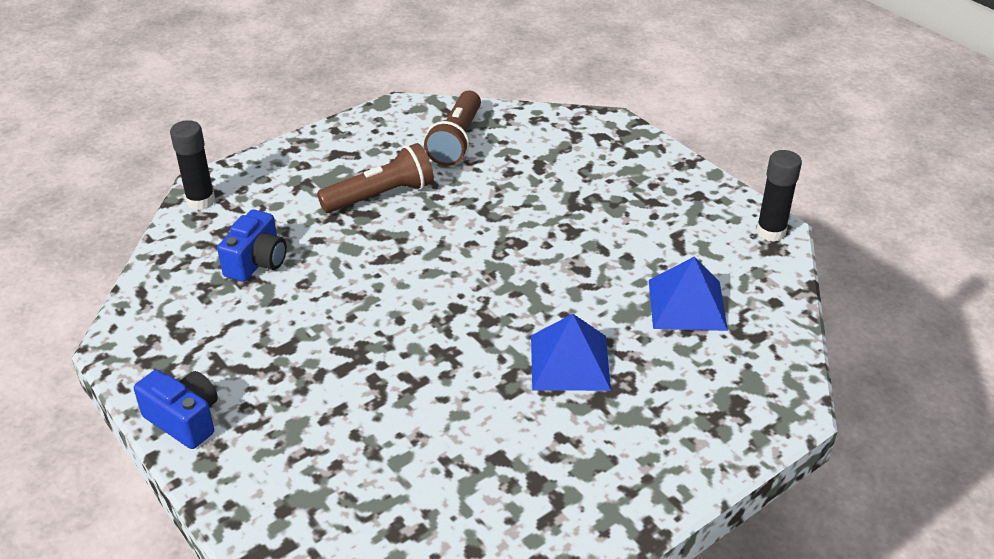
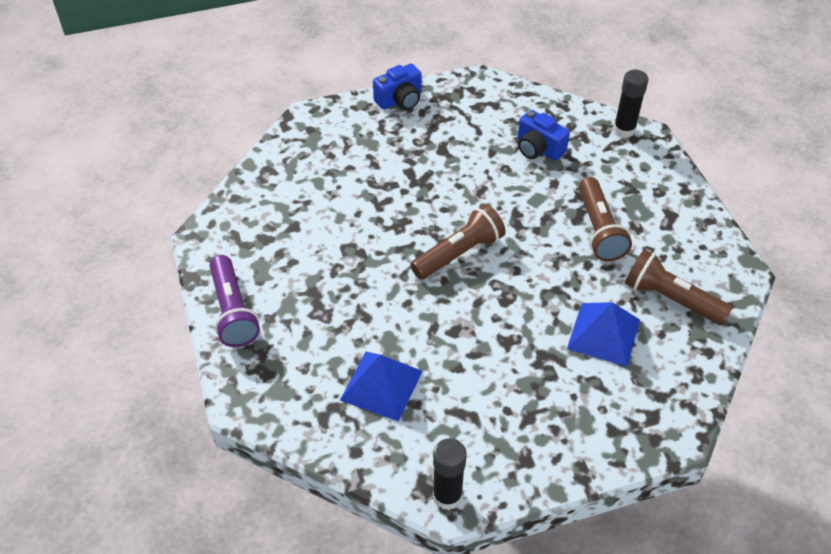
camera: 110 degrees right, 10 degrees up
(468, 290) = (459, 253): none -> brown flashlight
(569, 362) = (356, 288): blue pyramid -> blue pyramid (603, 334)
(674, 467) = (233, 311): none -> purple flashlight

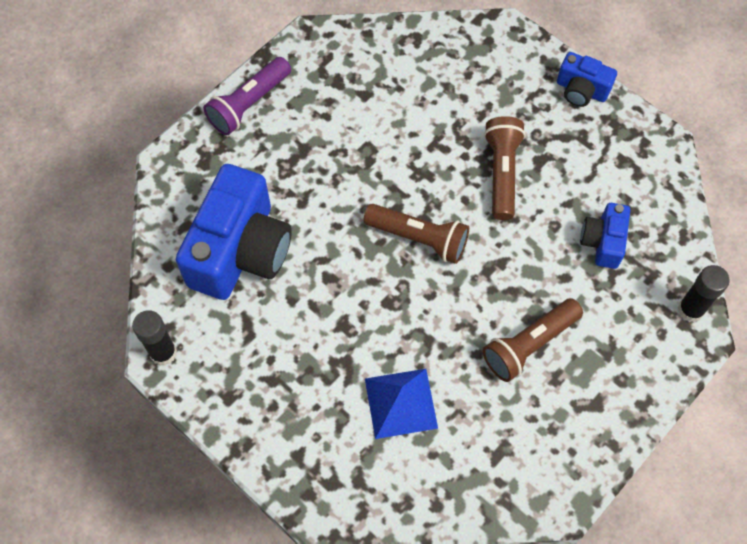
camera: 60 degrees right, 15 degrees up
(381, 385) = (240, 251): blue pyramid -> blue camera
(671, 299) = (481, 447): brown flashlight -> brown flashlight (502, 173)

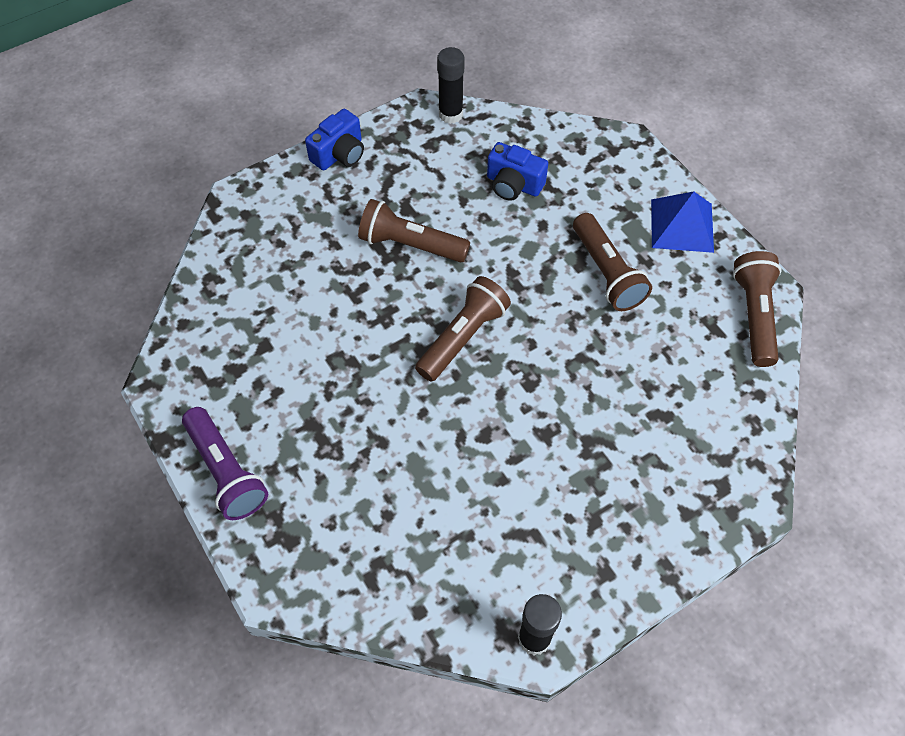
camera: 75 degrees left, 5 degrees down
(240, 251) = (424, 522): blue camera -> none
(401, 403) = (646, 399): blue pyramid -> blue pyramid (682, 225)
(525, 490) = (754, 315): none -> brown flashlight
(690, 310) = (600, 141): black glue stick -> black glue stick (450, 114)

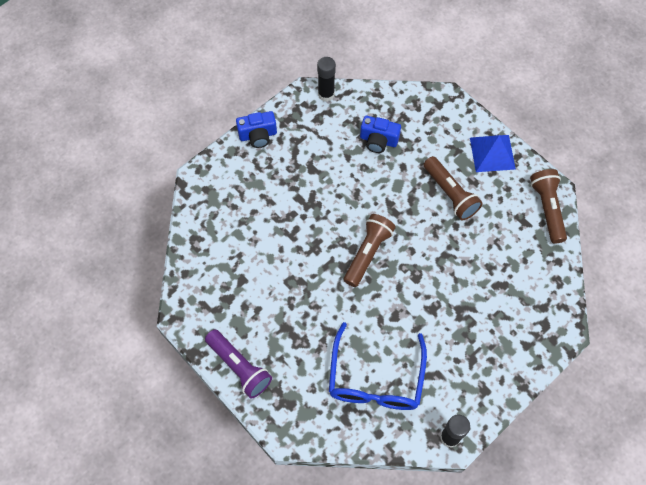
camera: 10 degrees left, 5 degrees up
(339, 154) = (258, 135): blue camera -> blue camera turned 45 degrees clockwise
(410, 244) = (320, 194): brown flashlight -> none
(434, 524) = (375, 378): none -> blue glasses

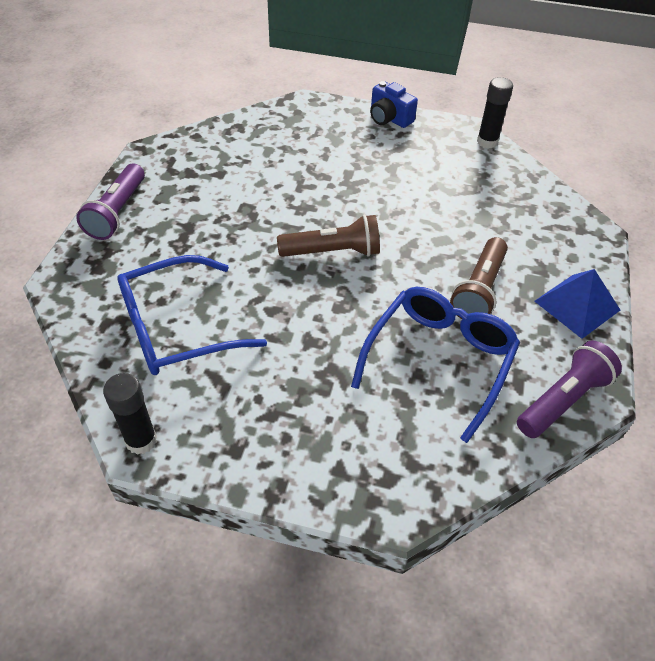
camera: 55 degrees right, 15 degrees down
(378, 140) = (479, 201): blue camera -> none
(487, 251) = (439, 361): none -> blue glasses
(547, 209) = (563, 400): brown flashlight -> purple flashlight

